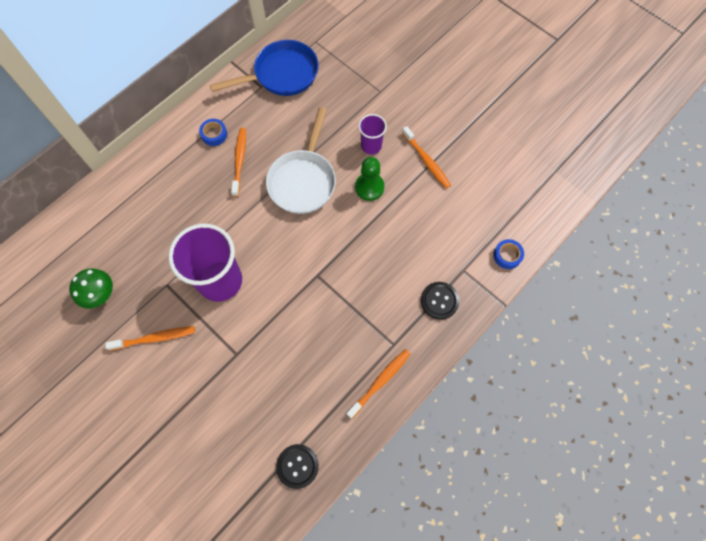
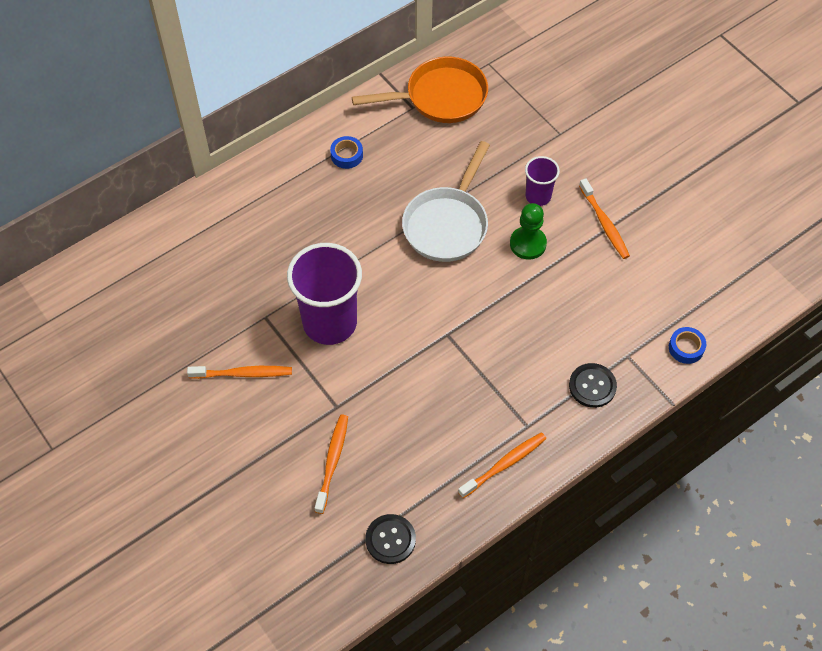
camera: 10 degrees right, 10 degrees down
(101, 295) = (186, 316): green mushroom -> none
(239, 161) = (373, 190): orange toothbrush -> orange toothbrush (332, 462)
(282, 74) = (440, 97): blue pan -> orange pan

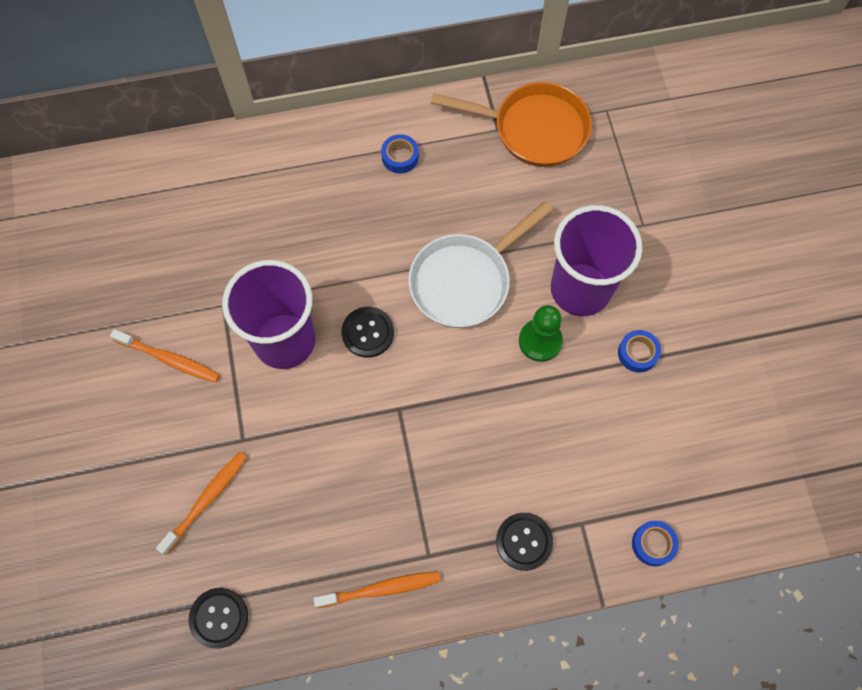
camera: 25 degrees right, 10 degrees up
(392, 290) = (368, 332): none -> black button
(538, 196) = (580, 289): purple cup -> purple cup, size x1.97
(604, 223) = (637, 353): orange toothbrush -> blue tape

